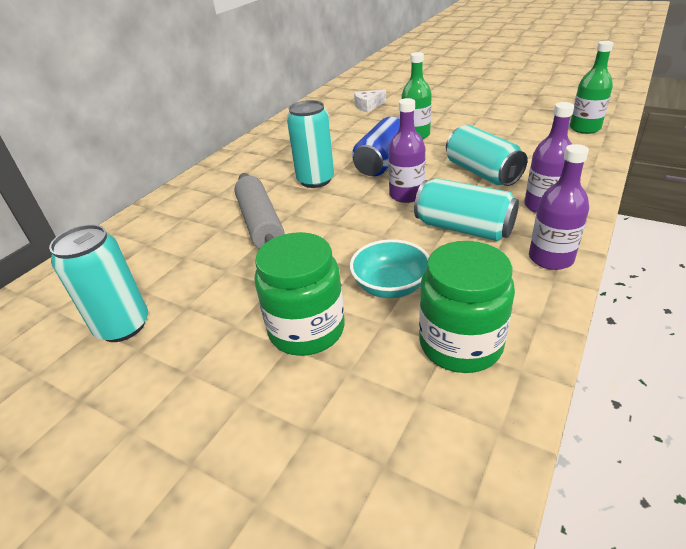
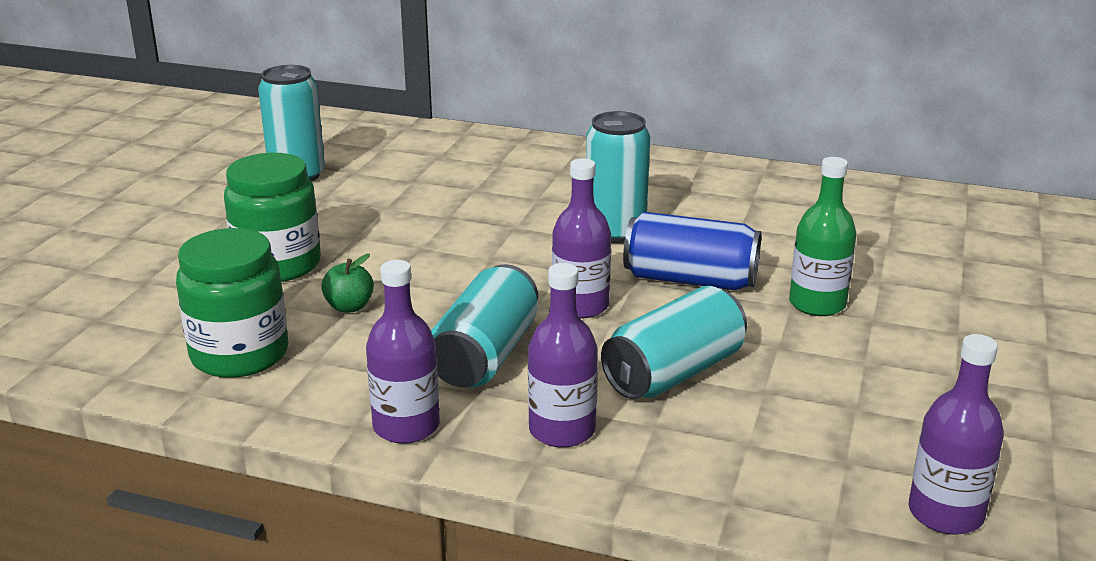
camera: 75 degrees right, 10 degrees down
(260, 223) = (489, 211): grey rolling pin -> none
(368, 106) = (944, 248): white cheese -> none
(390, 286) = (349, 307): turquoise bowl -> green apple
(585, 128) = (945, 513): green bottle -> purple bottle

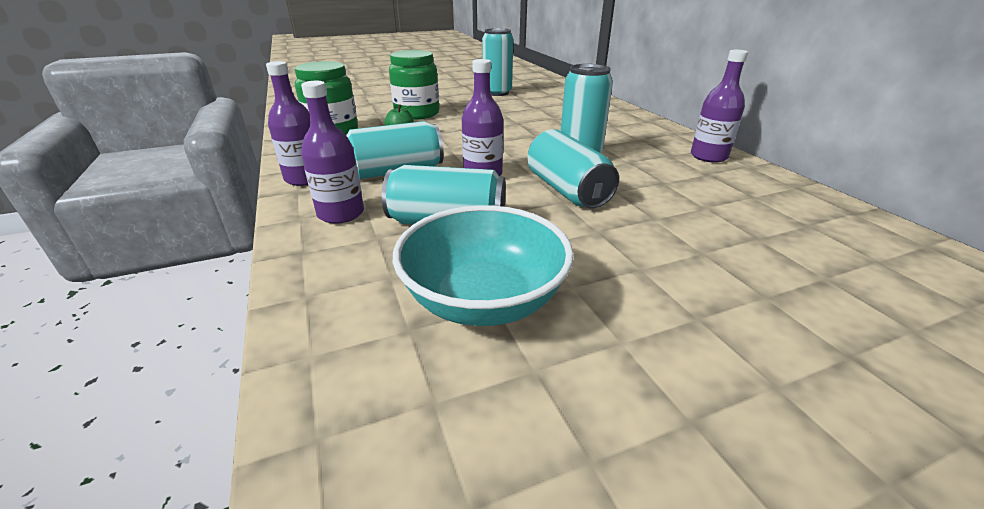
camera: 50 degrees right, 5 degrees up
(690, 280) = (567, 190): blue can -> turquoise can
(817, 304) = (618, 239): green bottle -> none
(840, 409) = (483, 299): none -> turquoise bowl
(945, 513) = (374, 420): purple bottle -> purple bottle (708, 156)

